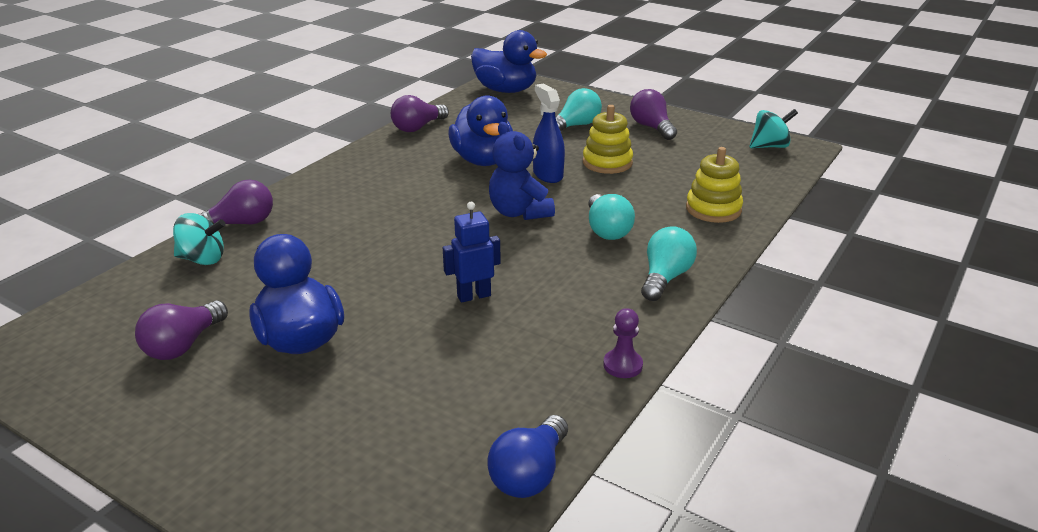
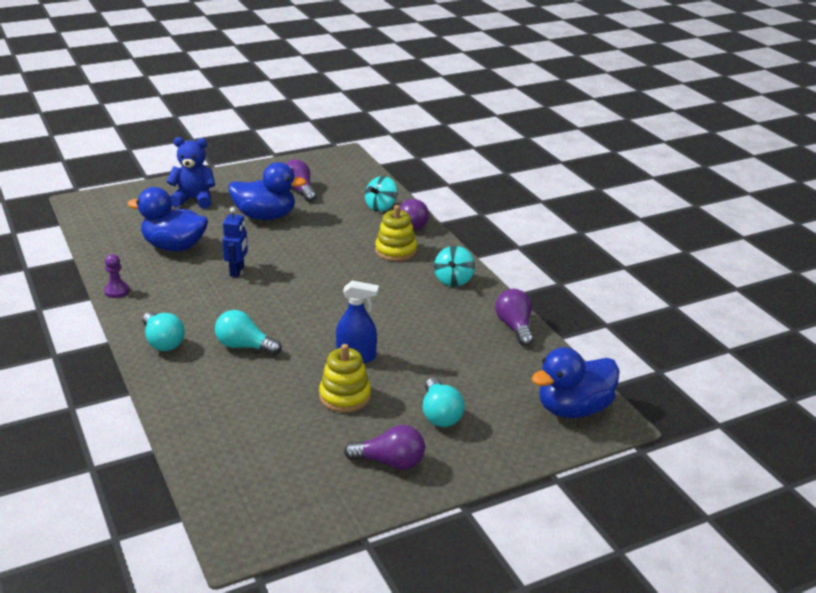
camera: 120 degrees right, 0 degrees up
(483, 160) = (415, 336): blue duck -> blue duck (174, 247)
(519, 212) = (312, 321): blue teddy bear -> blue teddy bear (194, 200)
(529, 474) = (94, 241): blue light bulb -> none
(713, 209) = (209, 411): yellow stacking toy -> yellow stacking toy (395, 251)
(769, 146) = (267, 521): turquoise spinning top -> turquoise spinning top (453, 280)

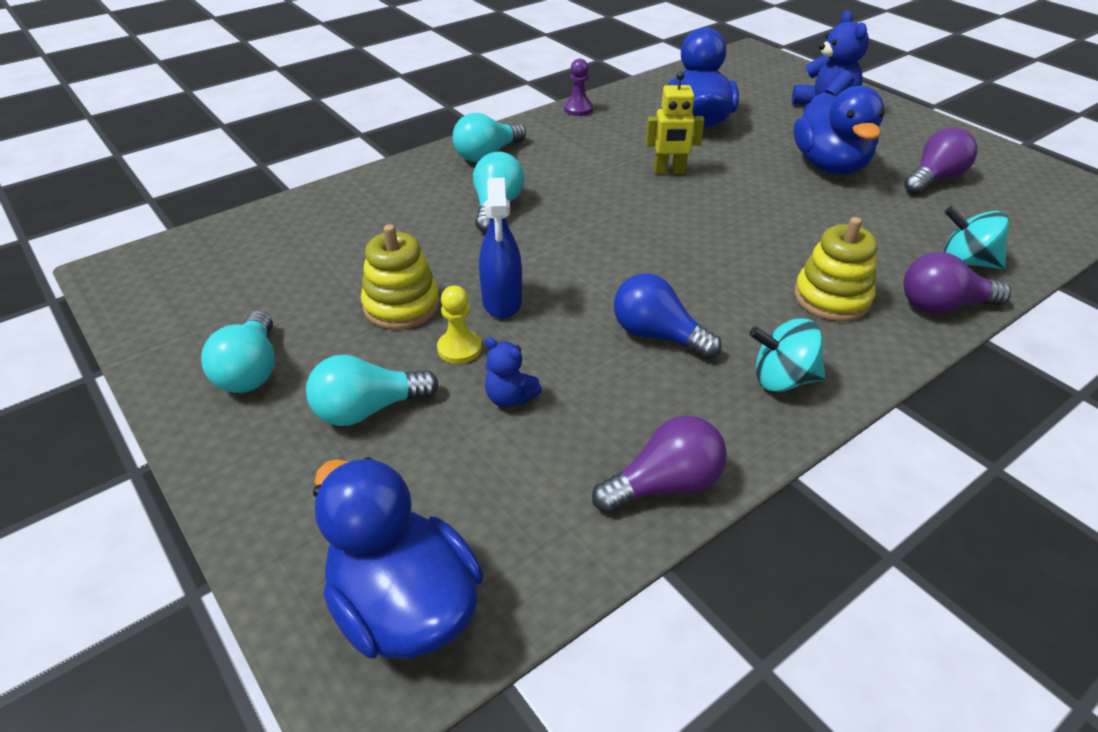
camera: 80 degrees right, 10 degrees up
(237, 271) = (669, 171): blue robot -> yellow robot
(390, 462) = (251, 370): purple light bulb -> turquoise light bulb
(396, 377) = (459, 349): none -> yellow pawn
(407, 308) = (657, 335): none -> blue light bulb
(444, 364) = (510, 398): none -> blue teddy bear

